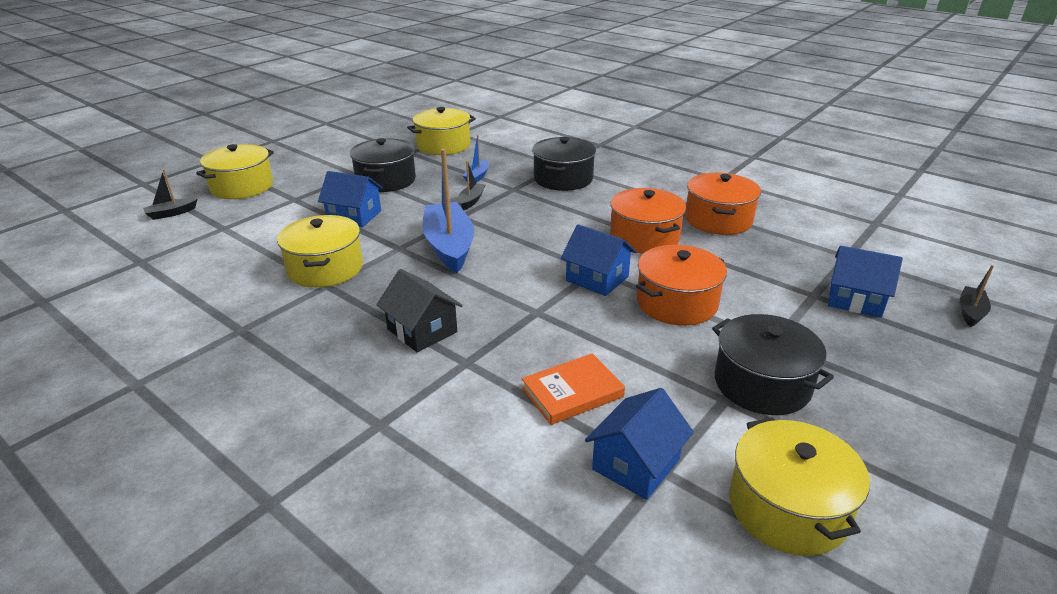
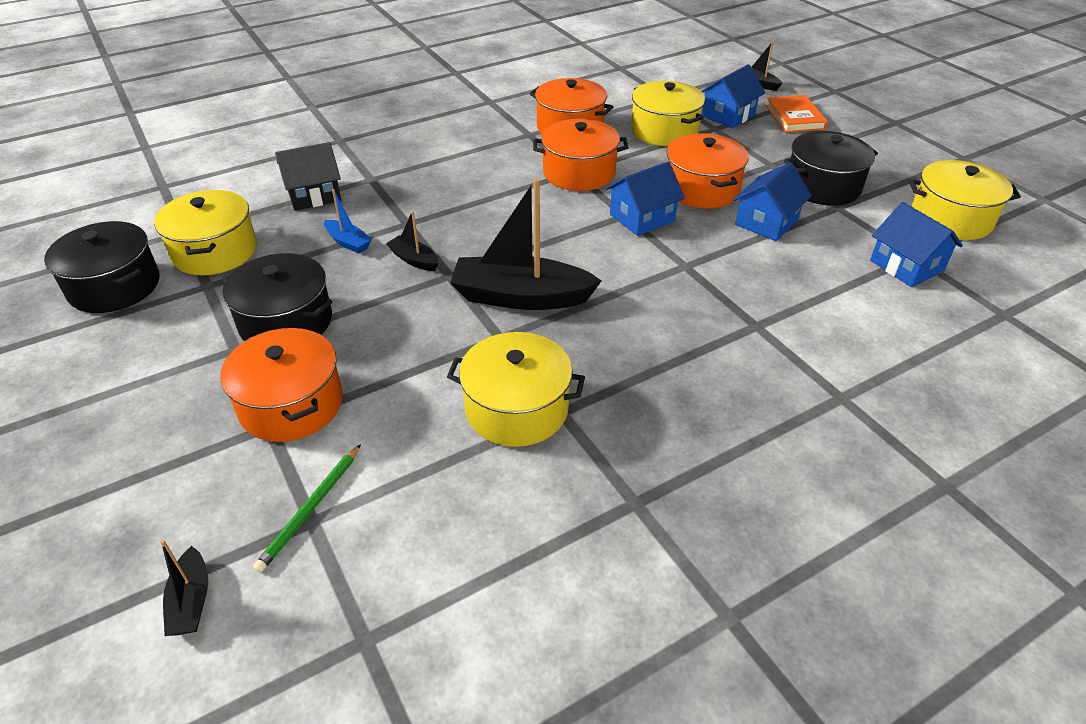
camera: 70 degrees left, 10 degrees up
(231, 225) = (311, 509): none -> green pencil
(242, 187) = (158, 492): yellow pot -> yellow pot (664, 131)
(313, 200) = (291, 404): none -> orange pot
(354, 216) = (381, 366): blue house -> blue house (766, 222)
(422, 330) = (692, 345): black house -> black house (314, 195)
(449, 246) = (521, 297): blue boat -> black boat
(563, 179) = (410, 185): black pot -> black pot (114, 286)
(572, 392) = (816, 274): orange book -> orange book (795, 117)

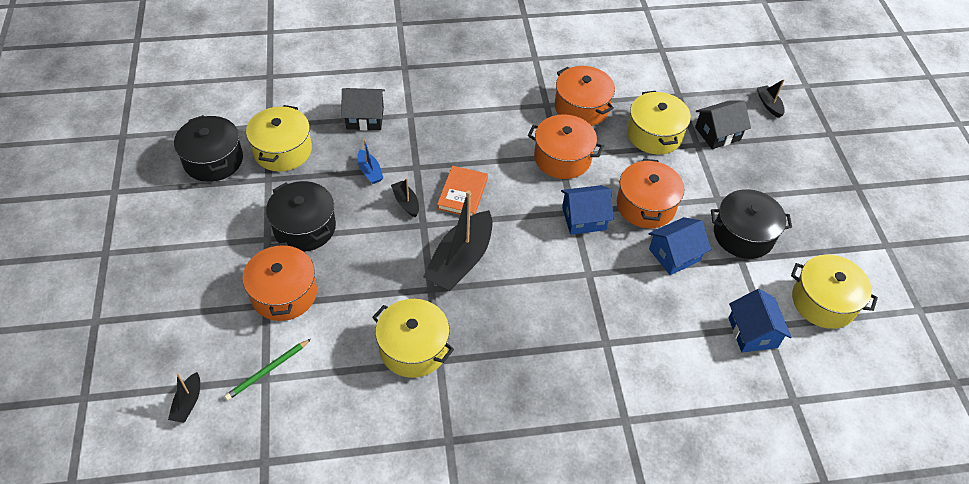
camera: 20 degrees right, 10 degrees up
(521, 297) = (460, 260): black boat -> black boat turned 90 degrees counterclockwise
(728, 115) = (717, 133): blue house -> black house
(795, 117) = (773, 153): orange book -> orange book (463, 194)

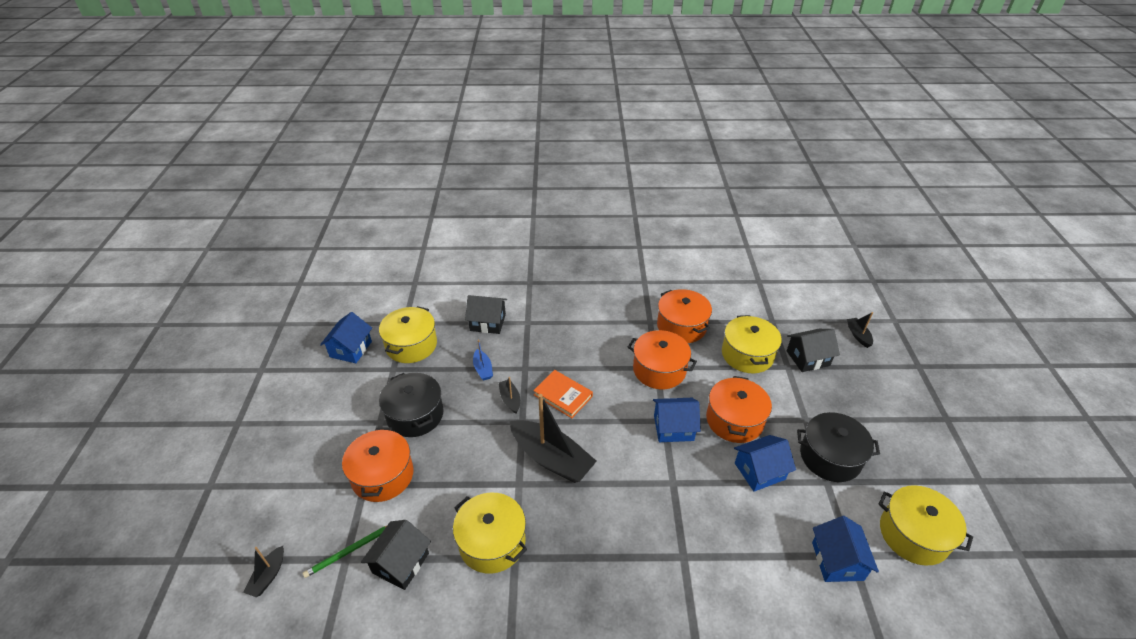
camera: 10 degrees right, 10 degrees down
(213, 160) = (351, 349): black pot -> blue house
(323, 377) = (400, 563): none -> black house
(460, 260) = (551, 458): black boat -> black boat turned 90 degrees counterclockwise
(463, 194) = (563, 395): orange book -> orange book turned 75 degrees counterclockwise

